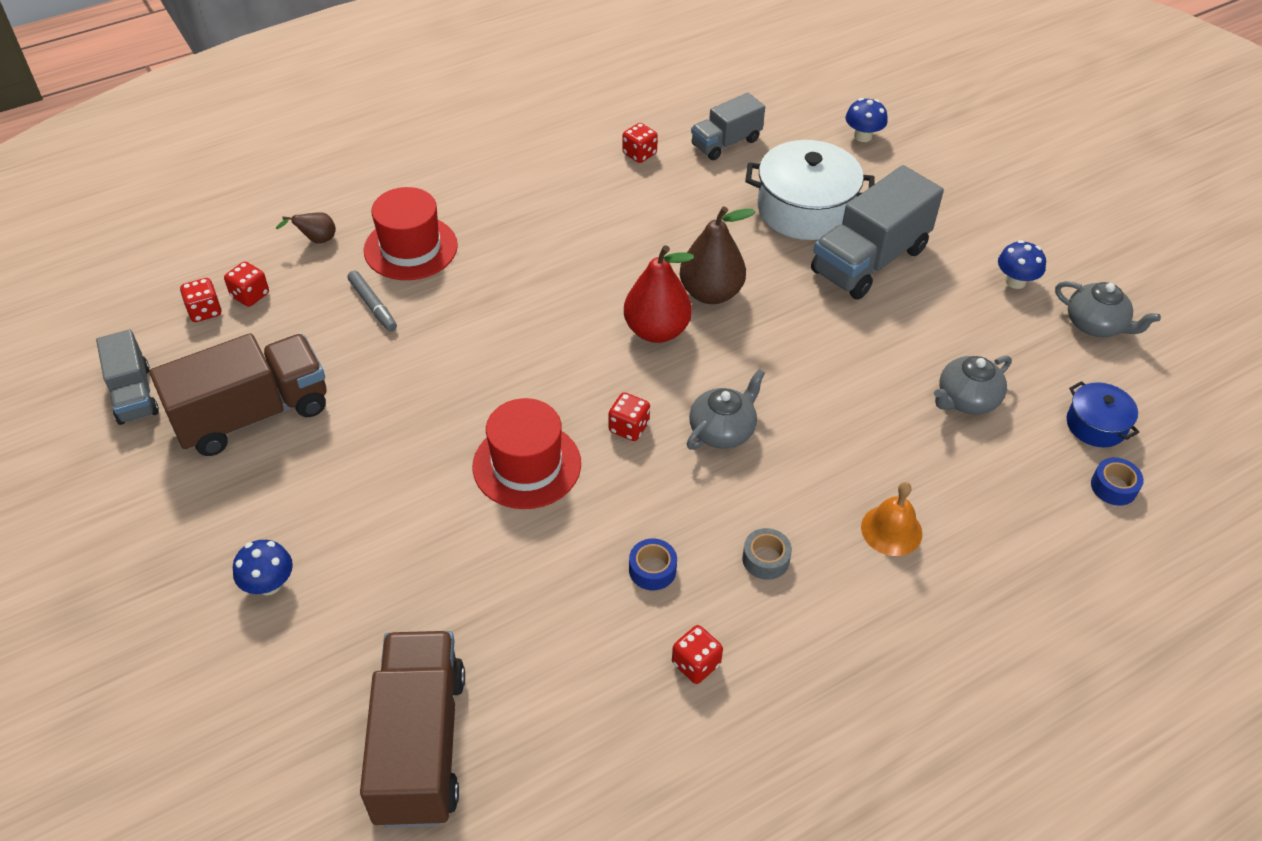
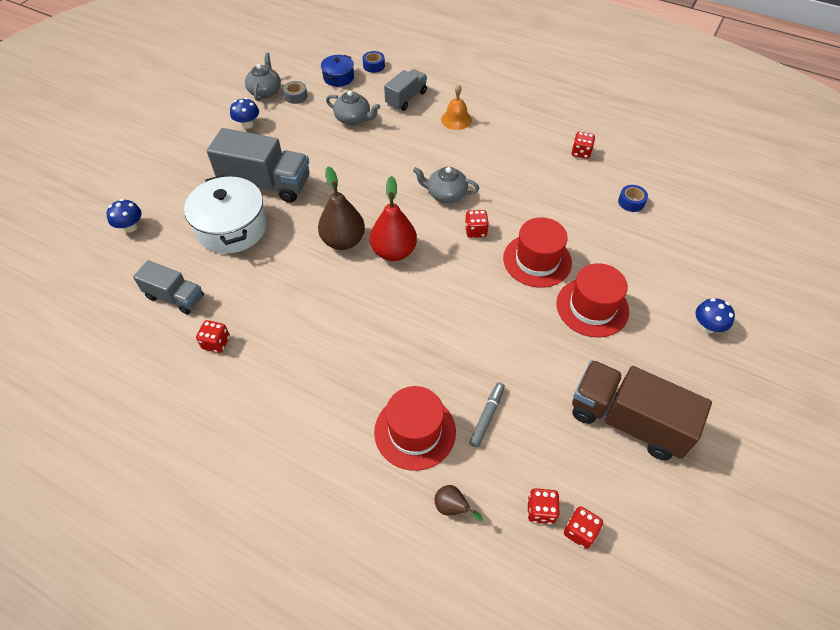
camera: 120 degrees left, 5 degrees up
(134, 394) = (681, 513): grey truck -> grey truck (406, 98)
(408, 477) = (592, 307): none -> red hat
(420, 745) = (707, 219): brown truck -> none
(652, 570) = (550, 185): blue tape -> blue tape (631, 202)
(765, 559) = (509, 151): grey tape -> grey tape (296, 96)

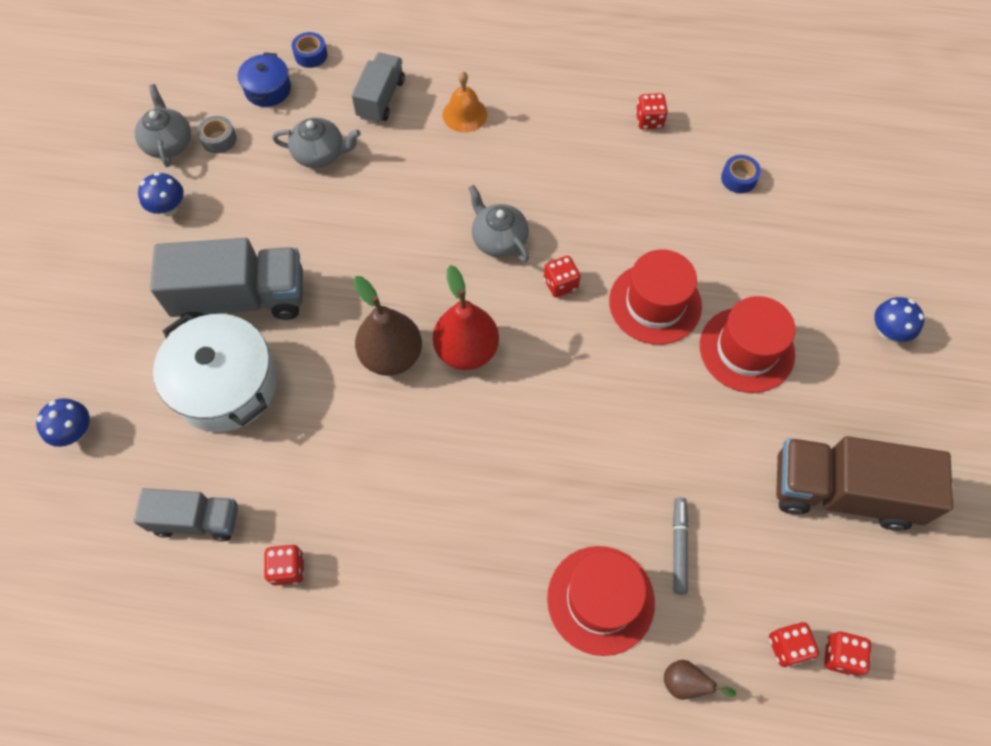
camera: 20 degrees left, 10 degrees up
(446, 194) = (499, 239): grey teapot -> grey teapot turned 60 degrees clockwise

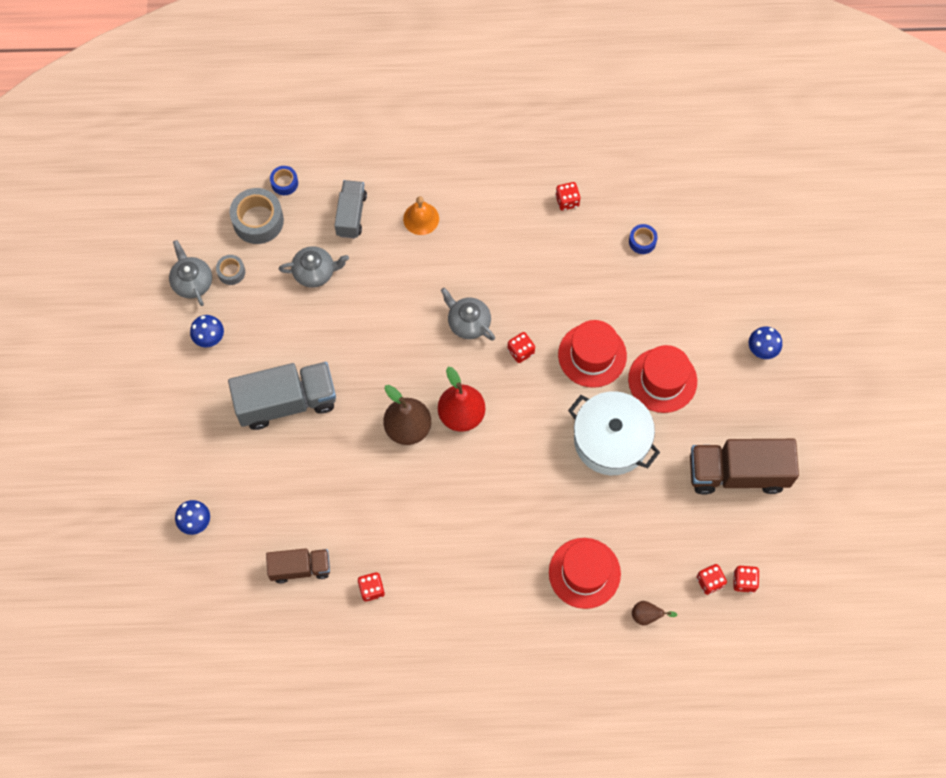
camera: 10 degrees left, 5 degrees up
(196, 520) = (300, 568): grey truck -> brown truck
(226, 385) = (293, 469): white pot -> white pot (611, 440)
(268, 89) = (258, 220): blue pot -> grey tape
(678, 547) = (631, 529): grey marker -> none

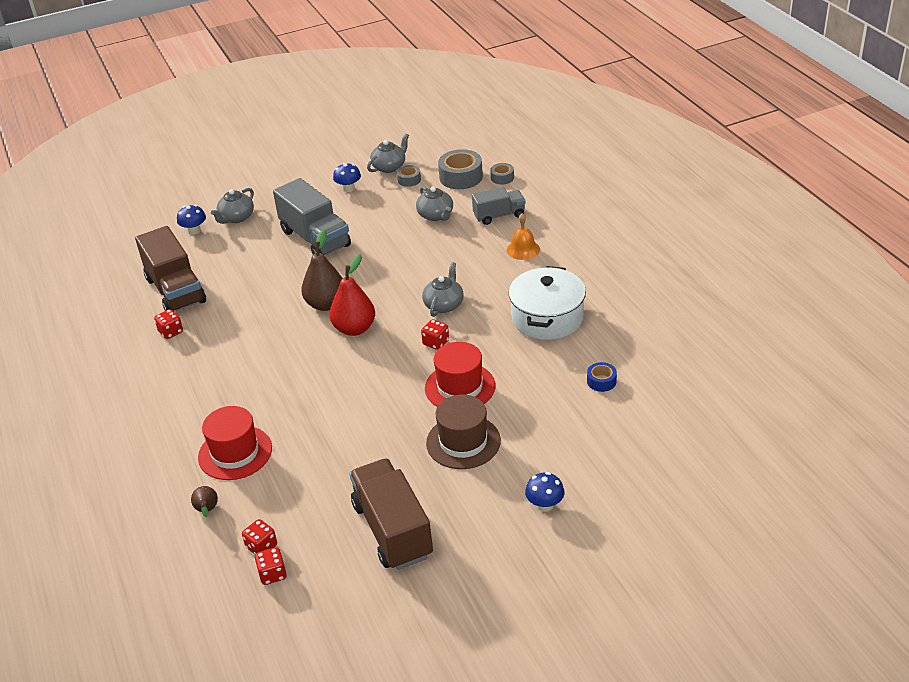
camera: 70 degrees right, 30 degrees down
(196, 470) = (236, 218): none -> grey teapot
(284, 183) = (502, 178): blue tape -> grey tape
(300, 568) = (175, 290): brown truck -> brown truck, size x1.69
(567, 201) = (605, 322): red dice -> none
(611, 440) = (380, 427): white pot -> white pot (547, 318)
(662, 380) = (463, 442): red hat -> brown hat

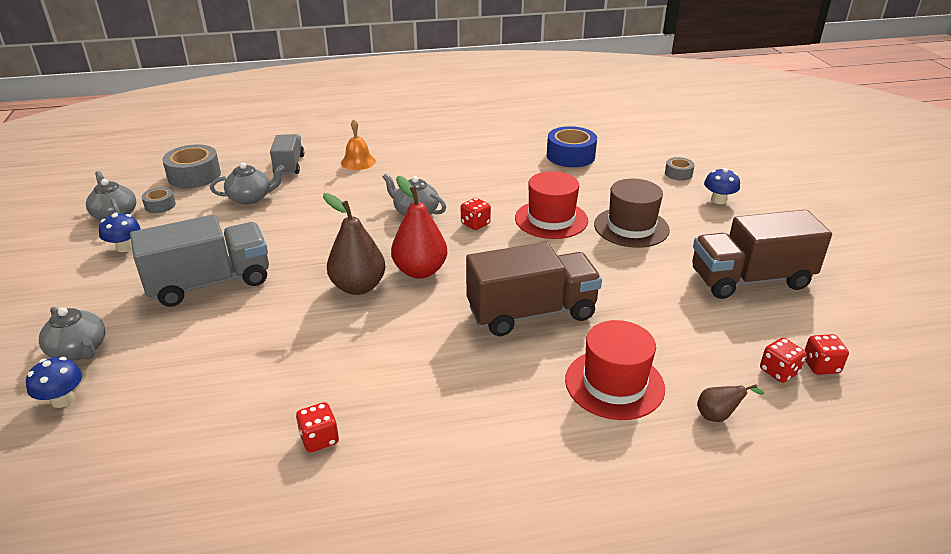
camera: 80 degrees left, 5 degrees down
(175, 290) = (212, 429): brown truck -> brown truck (531, 313)
(502, 178) = (224, 155): grey tape -> grey tape (678, 174)
(547, 318) = (471, 165): white pot -> none
(601, 381) = (570, 156): blue tape -> blue tape, size x1.86

